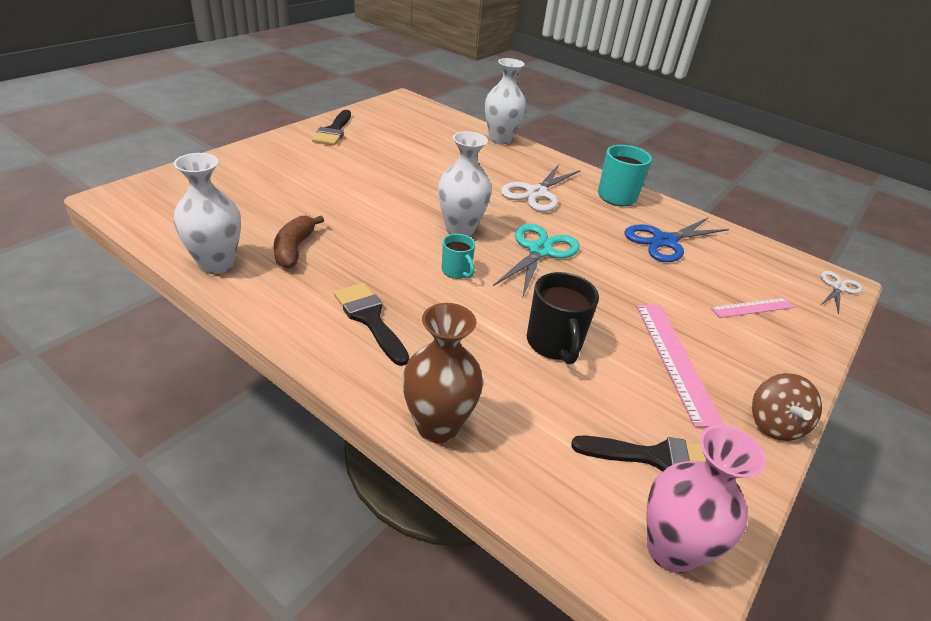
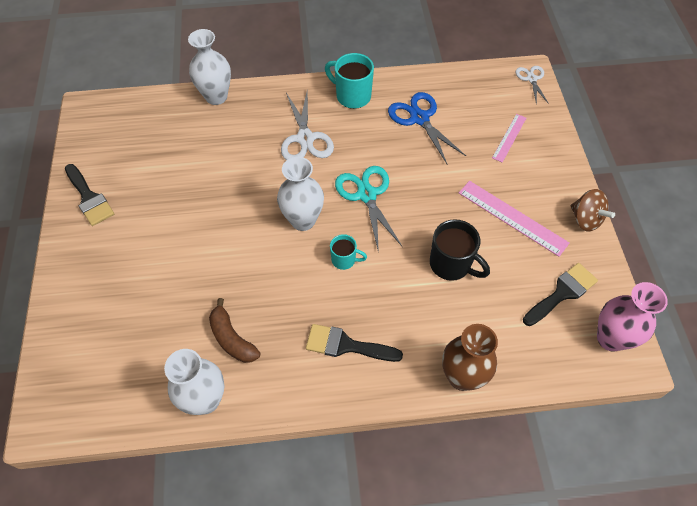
camera: 40 degrees left, 20 degrees up
(664, 241) = (419, 118): blue scissors -> blue scissors turned 135 degrees clockwise

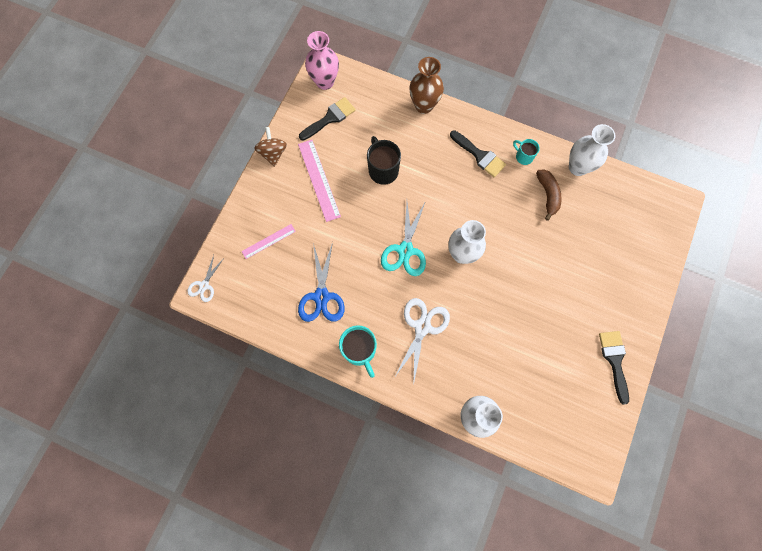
camera: 150 degrees left, 15 degrees up
(344, 260) = (450, 209): turquoise mug -> turquoise mug (523, 157)
(562, 293) = (330, 118): black brush -> black brush turned 150 degrees clockwise

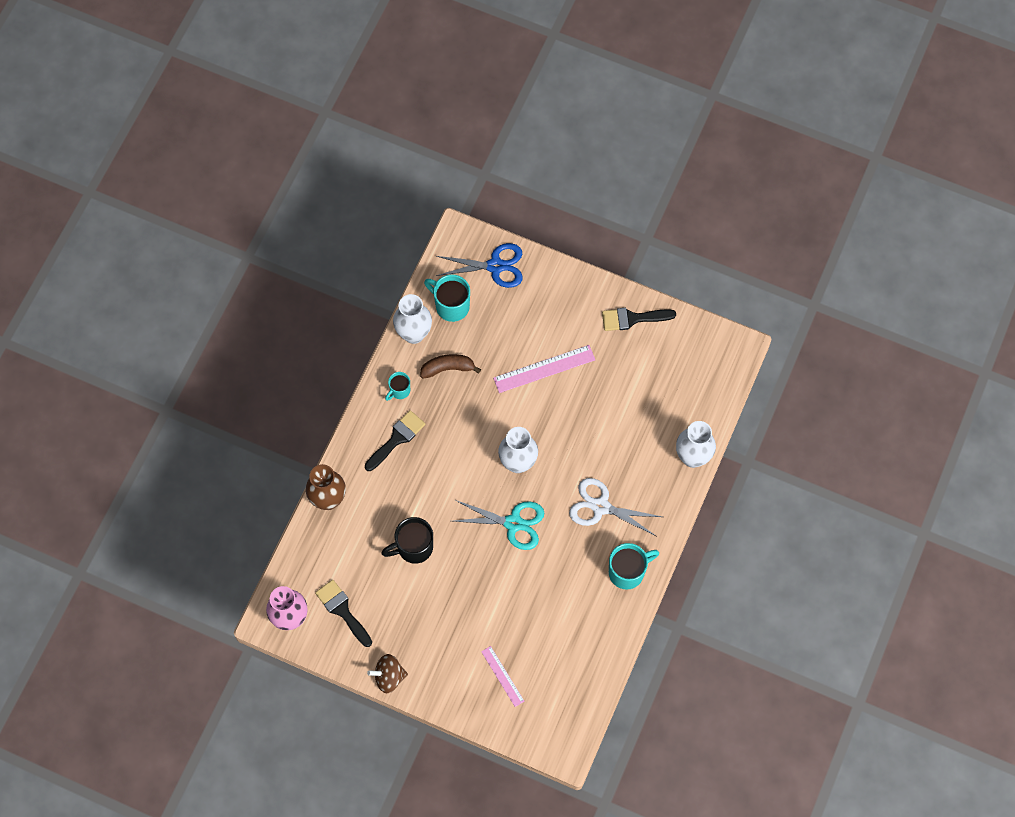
camera: 90 degrees left, 5 degrees down
(204, 285) = (556, 746): white scissors -> none
(319, 180) = (425, 621): pink ruler -> pink ruler (544, 369)
(321, 296) = (568, 614): blue scissors -> blue scissors (495, 266)
(608, 197) = (451, 306): none -> turquoise mug

